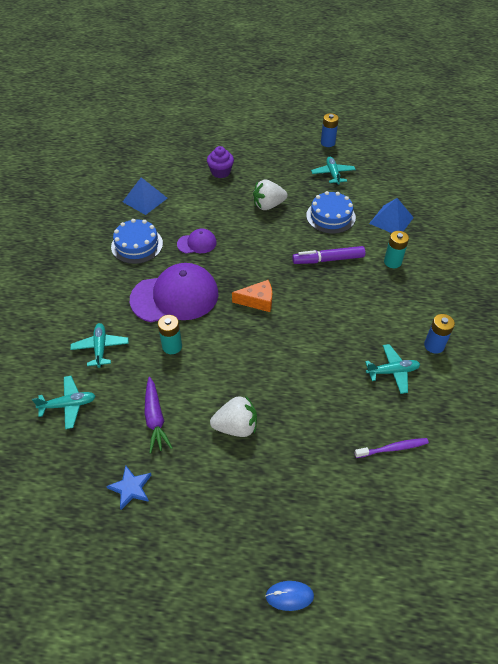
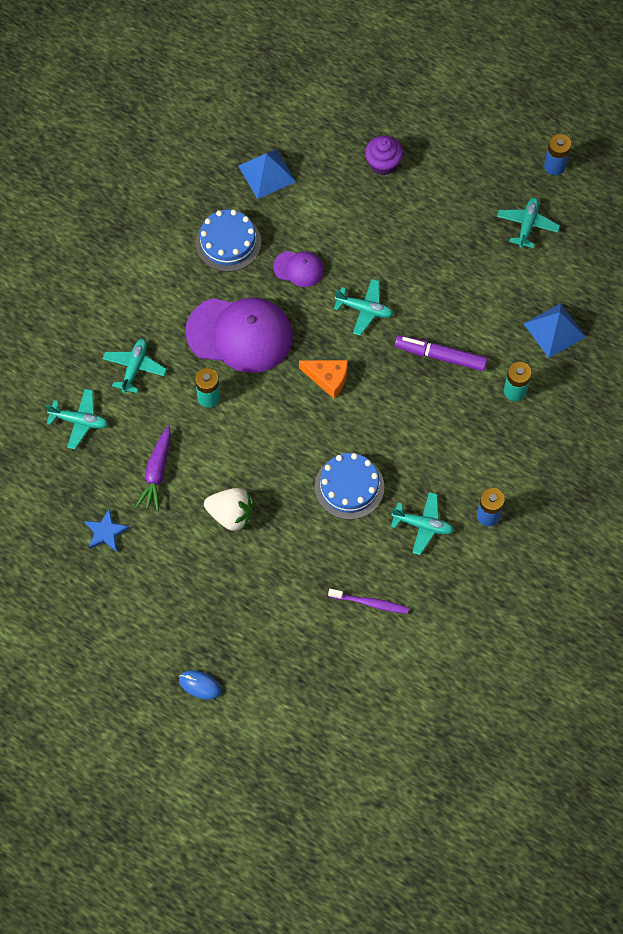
camera: 25 degrees right, 15 degrees up
(258, 251) = (364, 309): none -> turquoise plane
(268, 205) = (414, 244): white strawberry -> none
(330, 216) = (482, 293): blue cake -> blue cake (349, 487)

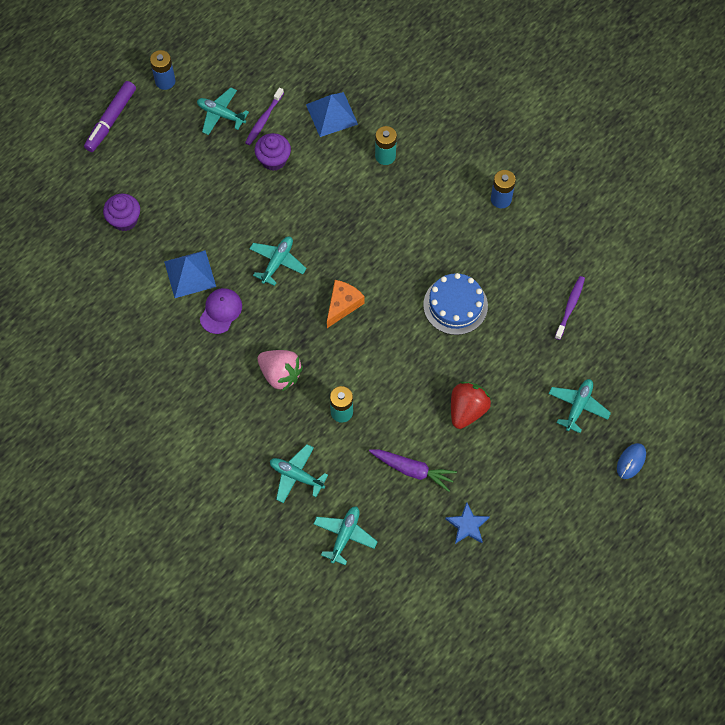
camera: 80 degrees left, 0 degrees up
(228, 242) = (177, 370): blue cake -> none
(231, 515) = (467, 410): white strawberry -> red strawberry
(240, 334) = (280, 374): purple cap -> pink strawberry
(267, 173) = (108, 323): blue pyramid -> blue pyramid (190, 274)
(423, 525) = (502, 252): turquoise plane -> turquoise plane (578, 406)
(440, 356) = (339, 208): purple marker -> purple marker (111, 120)
(484, 284) = (273, 160): none -> purple cupcake
(531, 266) = (263, 120): none -> purple toothbrush

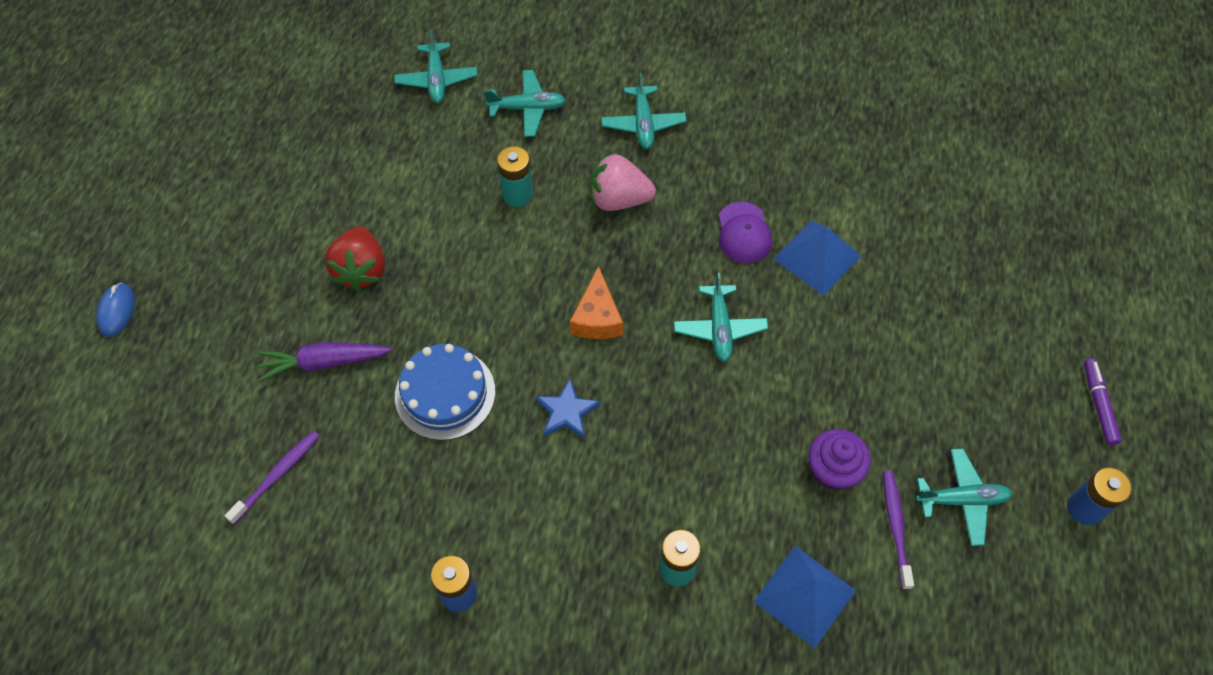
camera: 150 degrees right, 5 degrees down
(111, 120) = (1098, 404): purple marker -> purple marker, size x0.65
(124, 220) = (954, 280): purple cupcake -> none
(412, 470) = (395, 174): purple carrot -> purple carrot (324, 362)
(467, 525) = (300, 150): blue star -> blue star (567, 412)
(570, 307) = (277, 475): purple toothbrush -> purple toothbrush turned 135 degrees counterclockwise
(578, 406) = (213, 344): turquoise plane -> turquoise plane (643, 123)

